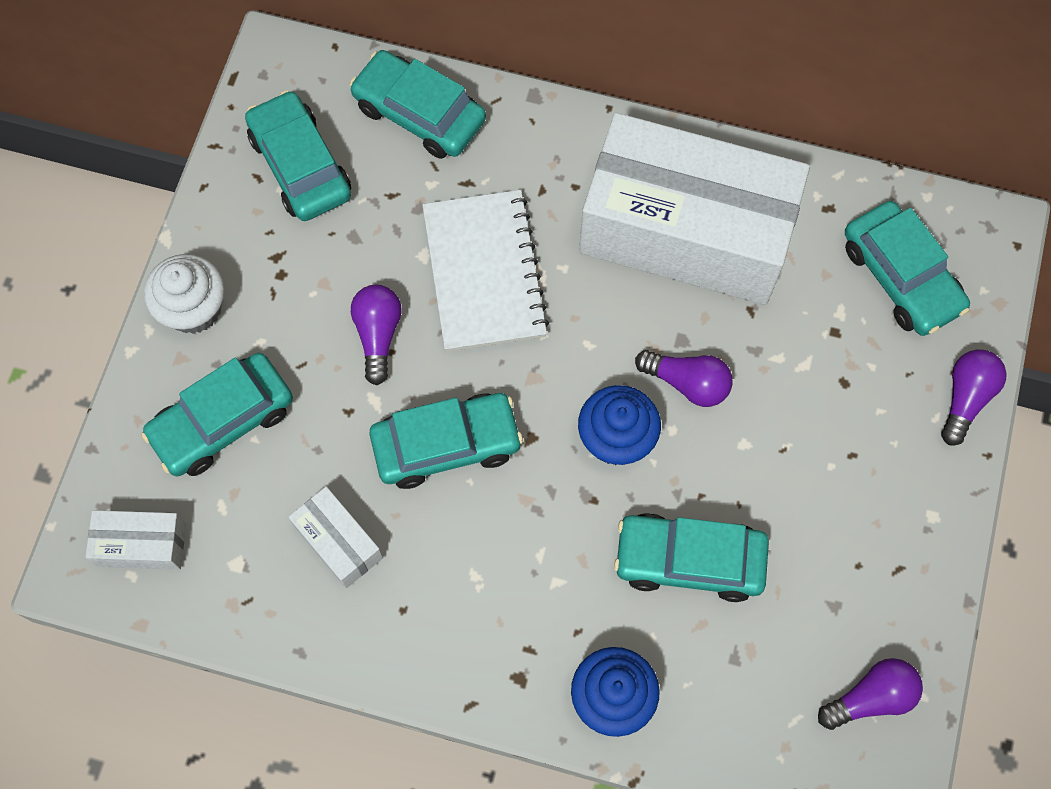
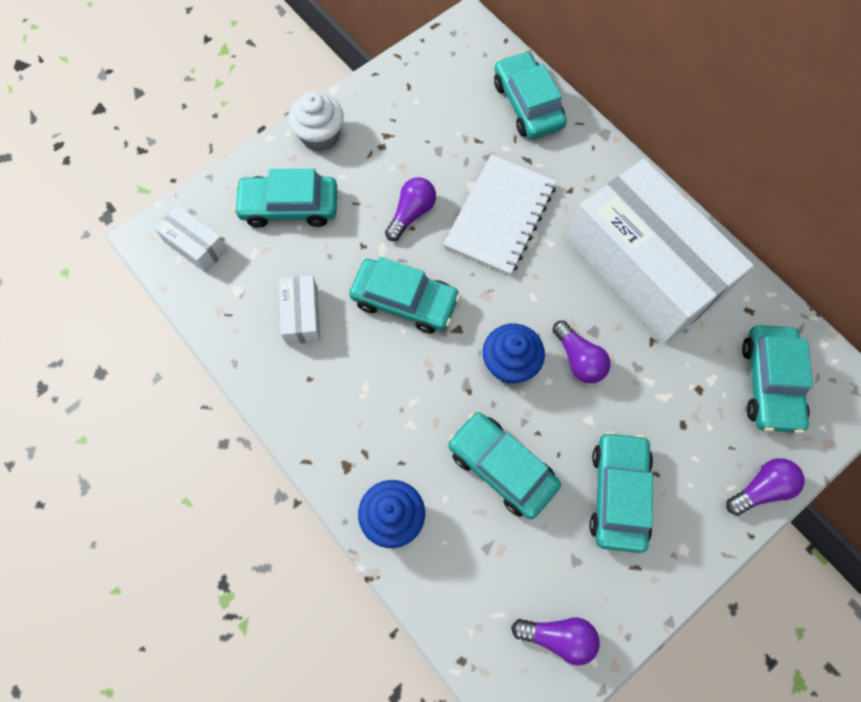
camera: 35 degrees right, 0 degrees up
(300, 166) = (437, 94): turquoise car -> turquoise car (618, 494)

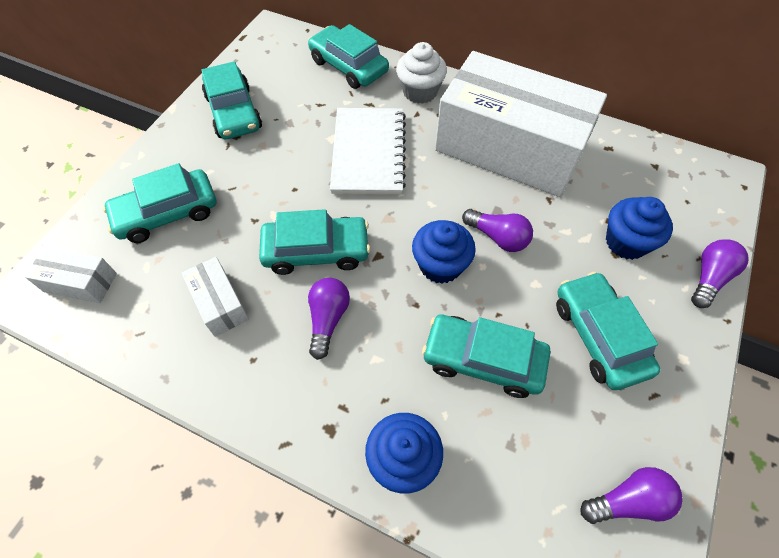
camera: 25 degrees left, 10 degrees down
(320, 136) = (174, 147): white cupcake -> white cupcake (420, 91)
(411, 213) = (288, 178): purple light bulb -> purple light bulb (328, 319)
(701, 418) = (626, 242): none -> blue cupcake
(769, 383) = (659, 194): turquoise car -> turquoise car (234, 112)

